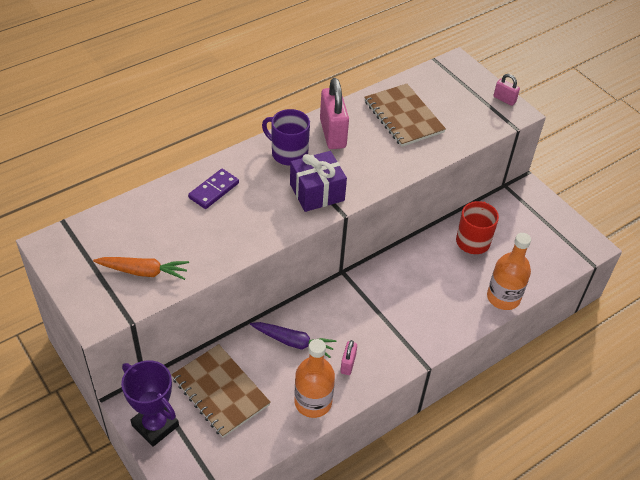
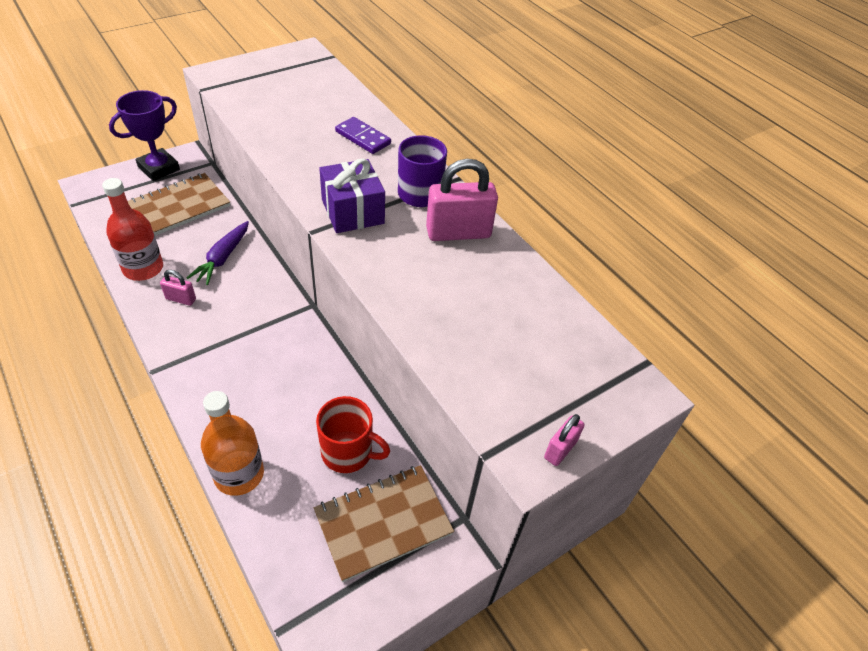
camera: 90 degrees right, 0 degrees up
(144, 272) = (259, 96): orange carrot -> none
(313, 402) = (143, 268): orange bottle -> red bottle
(403, 117) = (499, 307): brown notebook -> brown notebook (383, 523)

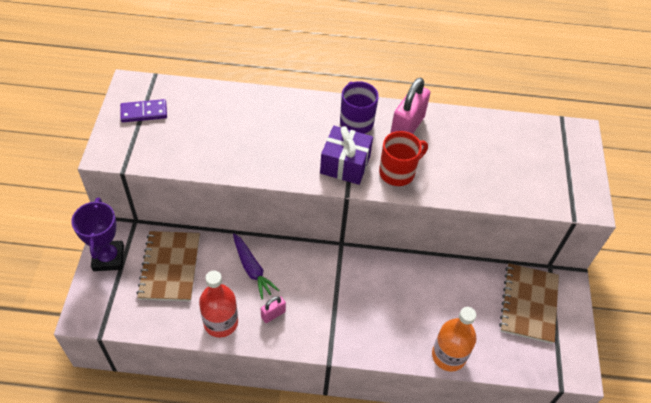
camera: 50 degrees left, 5 degrees up
(348, 452) = (471, 292): red mug -> red mug (398, 172)
(363, 138) = (272, 115): purple domino -> purple domino (144, 112)
(560, 449) = (590, 188): pink padlock -> none

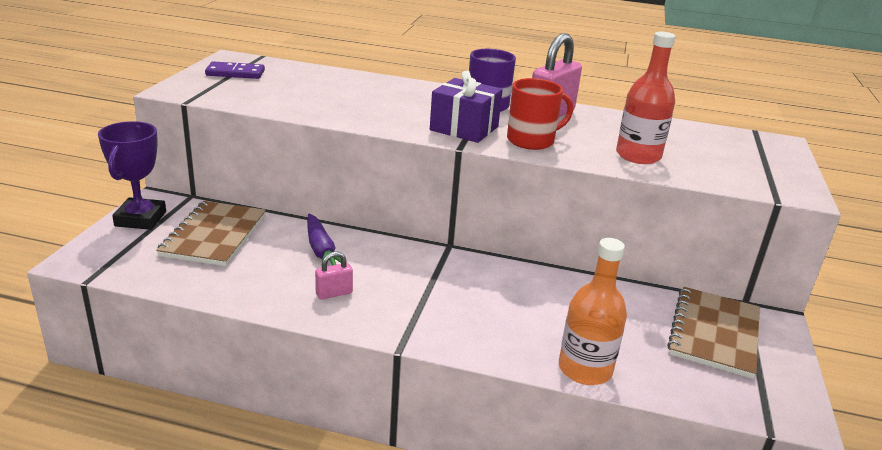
camera: 10 degrees right, 25 degrees down
(221, 322) = (257, 291): red bottle -> red bottle (638, 156)

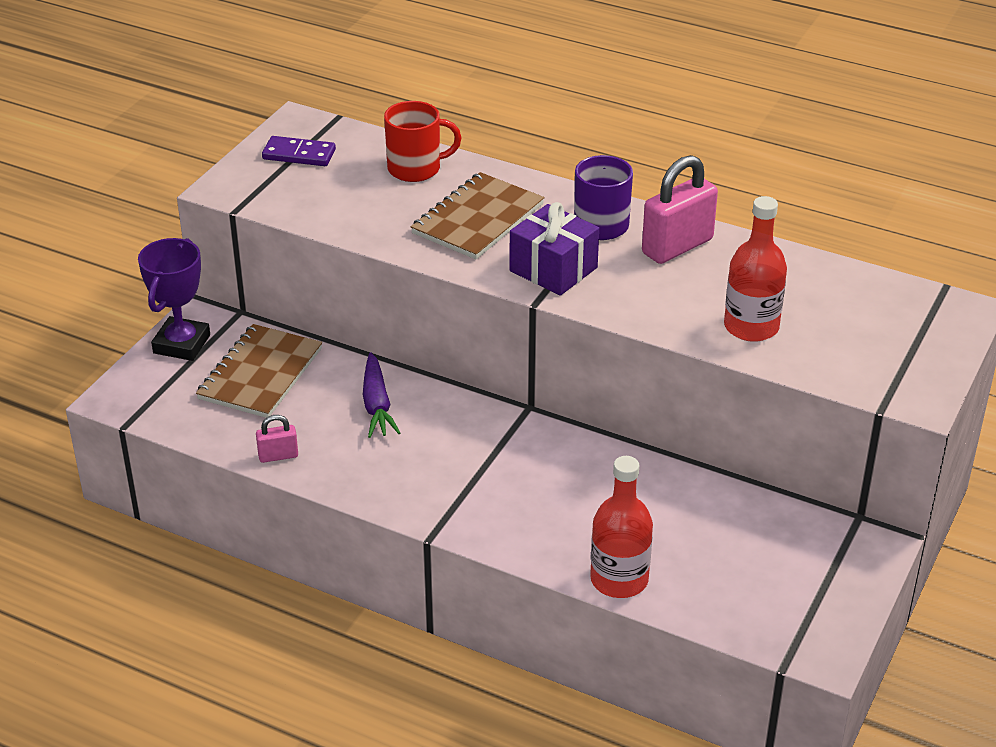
camera: 15 degrees right, 10 degrees up
(334, 293) = (378, 463): pink padlock -> pink padlock (278, 456)
(532, 140) = (629, 294): red mug -> red mug (415, 169)
(585, 369) = (619, 579): orange bottle -> red bottle
(714, 333) = (792, 553): brown notebook -> brown notebook (478, 219)

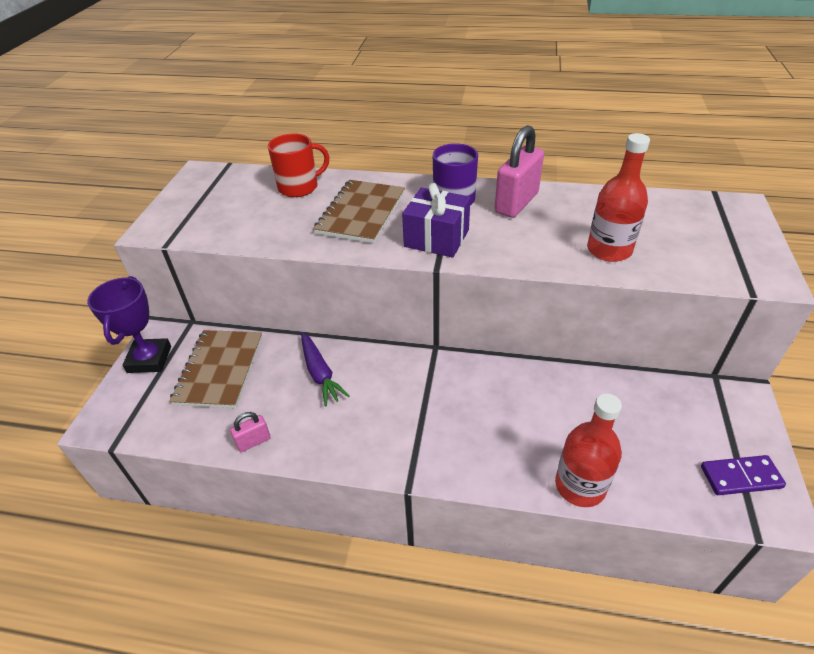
camera: 15 degrees left, 5 degrees up
(299, 154) = (207, 194): purple domino -> purple domino (740, 477)

